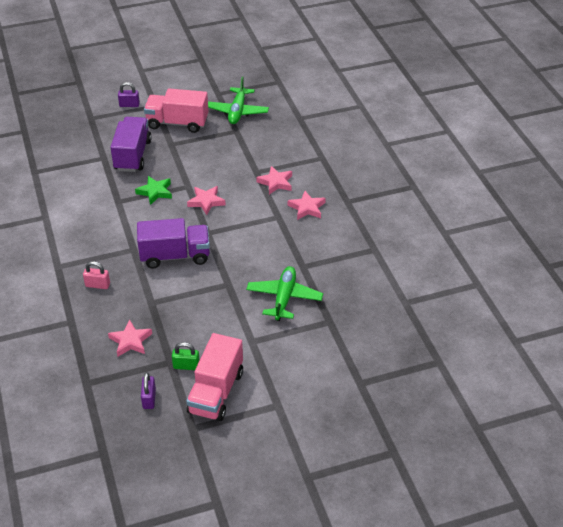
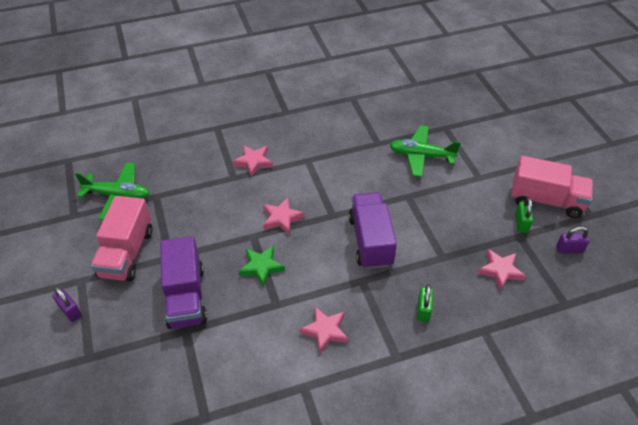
camera: 90 degrees left, 5 degrees up
(97, 285) = (423, 310): pink padlock -> green padlock
(129, 105) = (70, 311): purple padlock -> purple padlock turned 45 degrees counterclockwise
(132, 155) = (186, 296): purple truck -> purple truck turned 105 degrees counterclockwise
(307, 208) = (295, 139): pink star -> pink star (325, 331)

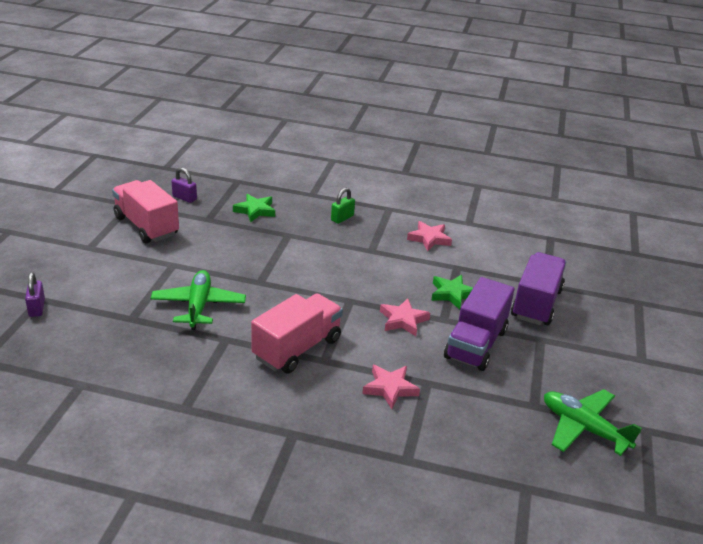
camera: 150 degrees left, 15 degrees down
(70, 311) = (654, 339): purple padlock -> purple padlock (37, 308)
(127, 253) = (586, 362): pink truck -> pink truck (297, 348)
(370, 241) = (335, 268): purple truck -> purple truck (475, 344)
(421, 156) = (198, 306): green plane -> green plane turned 135 degrees counterclockwise
(500, 271) = (255, 210): pink star -> green star
(521, 223) = (193, 224): green padlock -> none

